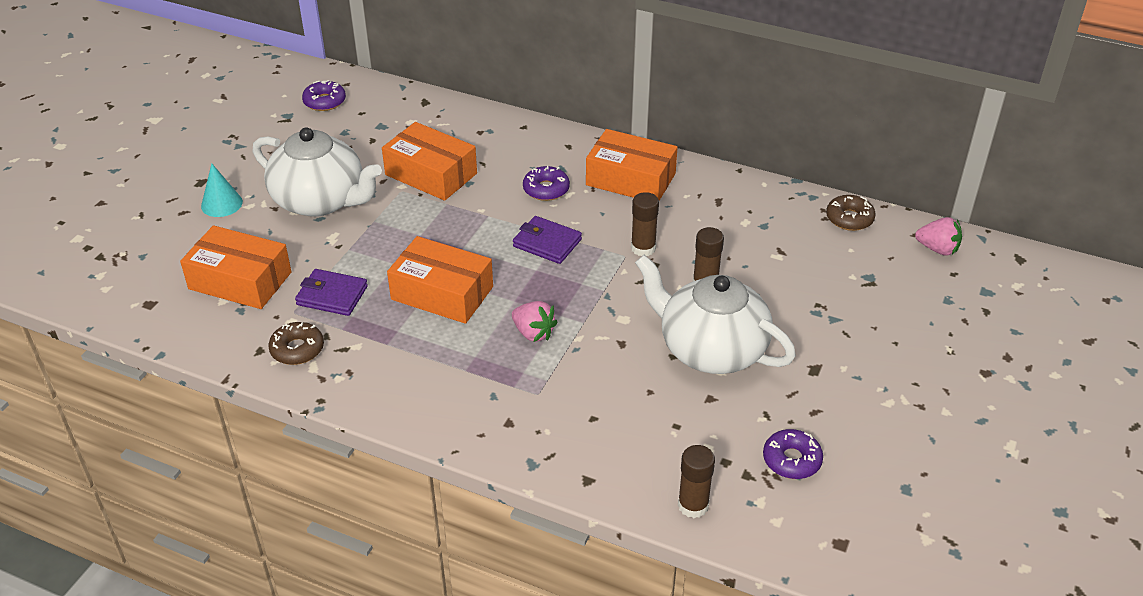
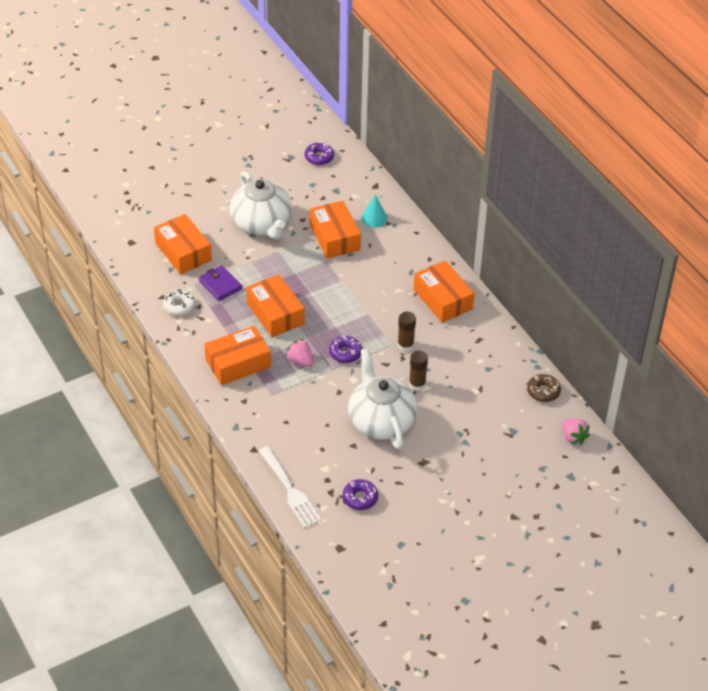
camera: 35 degrees right, 5 degrees up
(221, 204) = (210, 199): turquoise cone -> turquoise cone (374, 218)
(297, 349) = (179, 306): brown donut -> white donut
(452, 379) = (238, 363): none -> orange box
(533, 333) = (300, 361): pink strawberry -> pink strawberry turned 150 degrees clockwise
(546, 189) = (388, 280): purple donut -> purple donut (345, 353)
(547, 243) = (356, 314): purple wallet -> none
(693, 505) = (290, 490): brown glue stick -> white fork

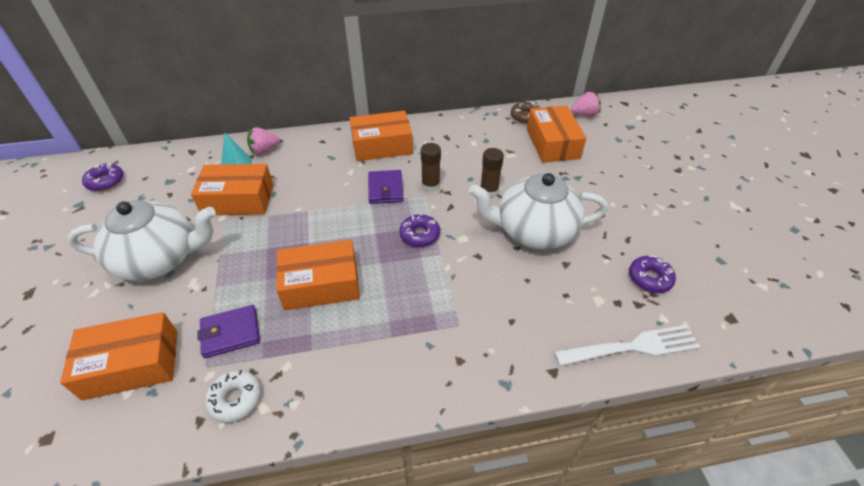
camera: 70 degrees left, 0 degrees up
(238, 363) = (387, 349): orange box -> orange box (552, 143)
(300, 361) = (414, 280): pink strawberry -> pink strawberry (264, 150)
(387, 318) = (385, 189): none -> purple wallet

